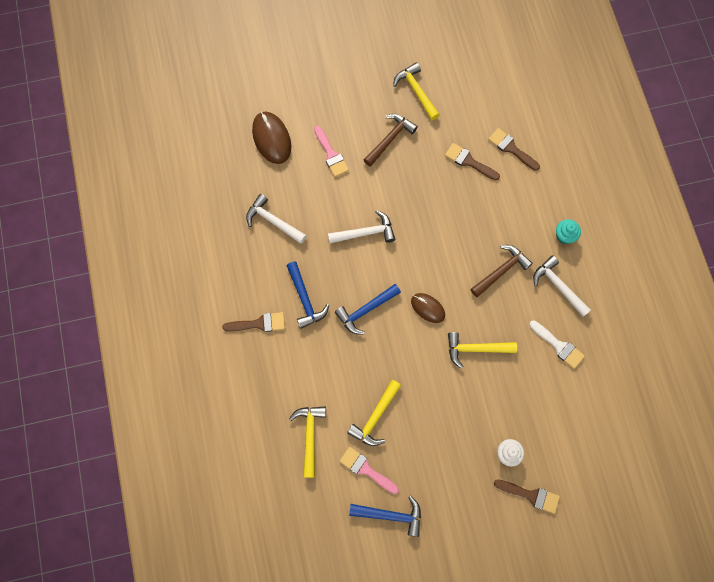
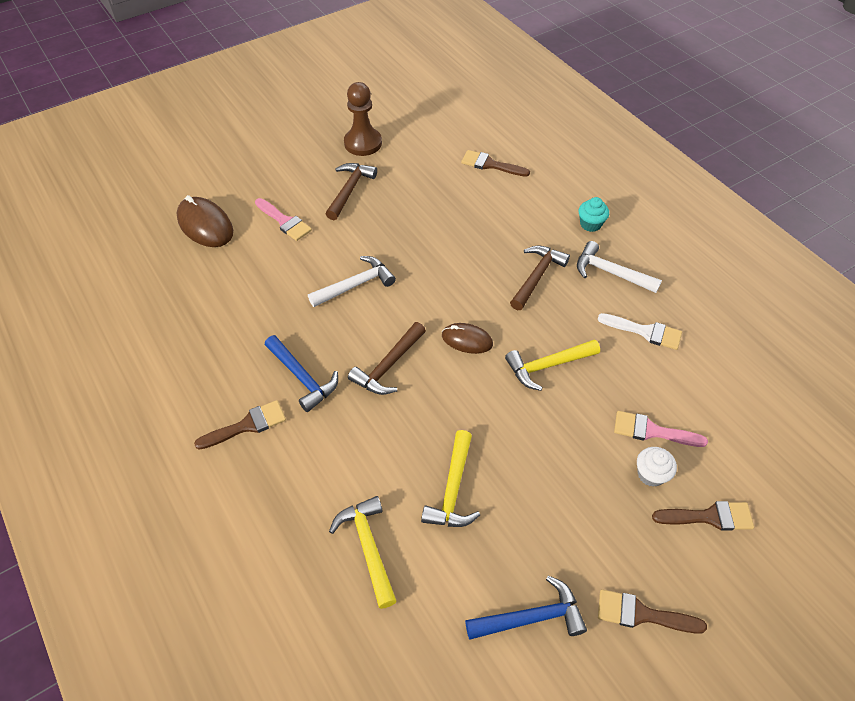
camera: 20 degrees left, 20 degrees down
(273, 221) = (232, 305): white hammer -> none
(366, 310) = (388, 366): blue hammer -> brown hammer
(366, 469) = (467, 564): pink brush -> pink brush (652, 431)
(416, 91) = (363, 143): yellow hammer -> brown pawn
(469, 161) = (449, 187): brown brush -> brown brush (641, 614)

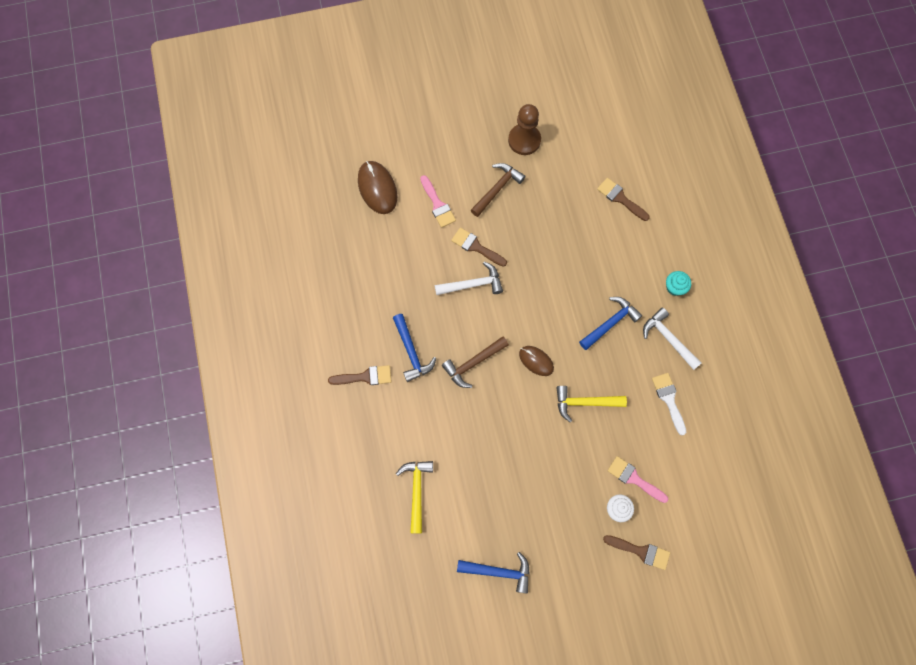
camera: 20 degrees right, 20 degrees up
(453, 489) = (483, 471): yellow hammer -> none
(537, 277) = (610, 323): brown hammer -> blue hammer
(641, 614) = (566, 595): brown brush -> brown brush (476, 247)
(645, 332) = (669, 399): white brush -> white brush turned 150 degrees counterclockwise

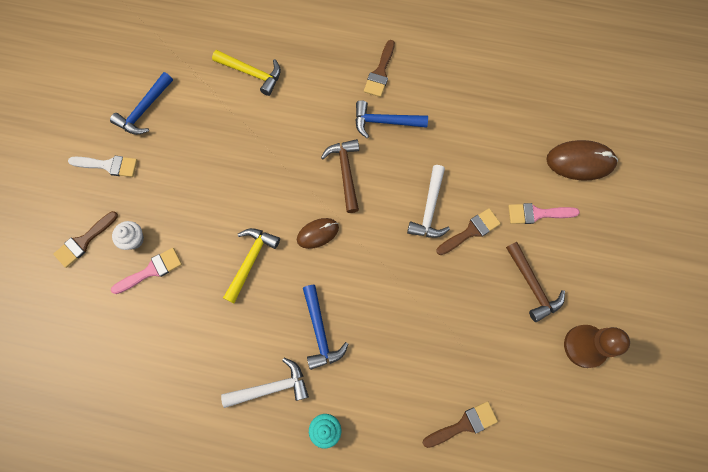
camera: 115 degrees right, 0 degrees up
(669, 399) = (207, 350): white brush -> white brush (108, 165)

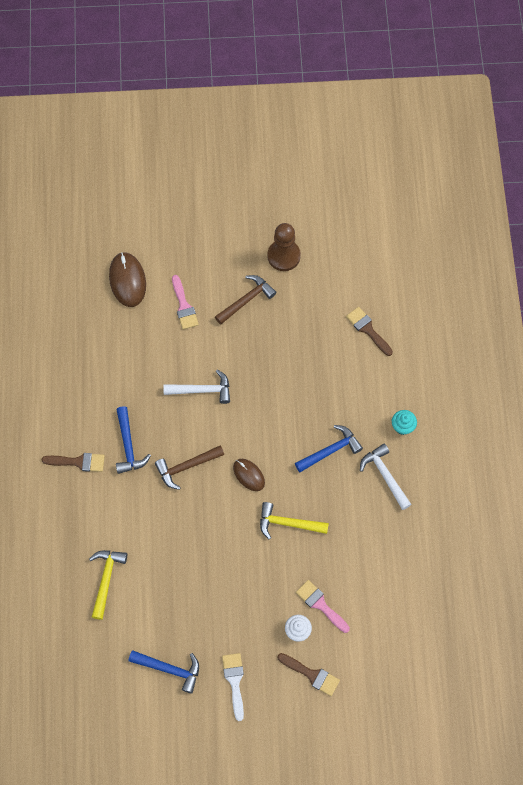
camera: 105 degrees left, 5 degrees down
(471, 231) = (213, 354): brown brush -> none

